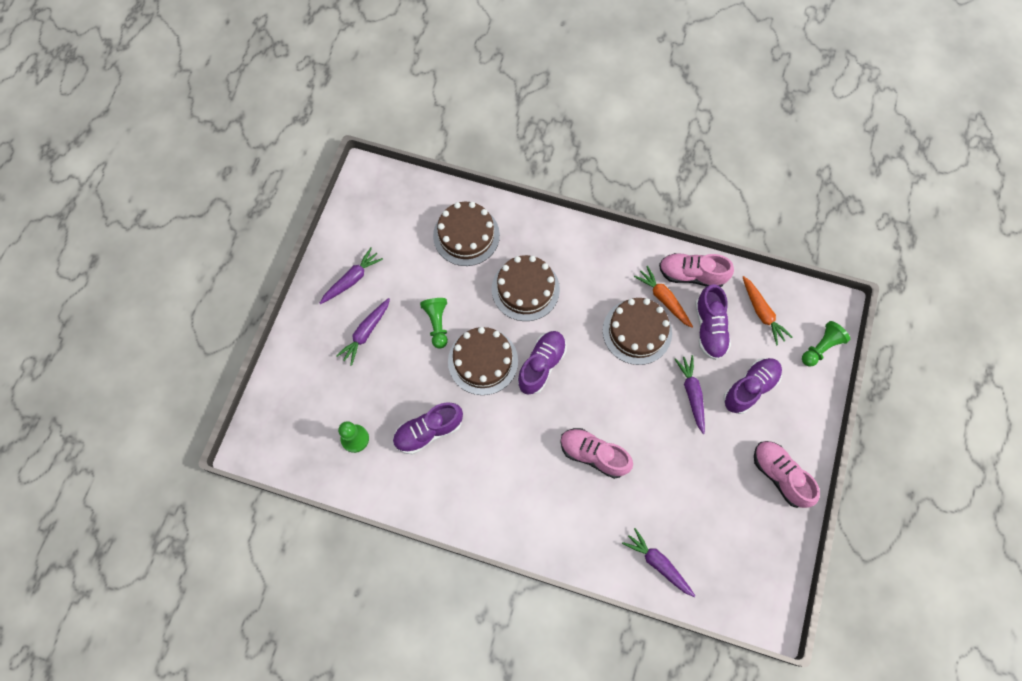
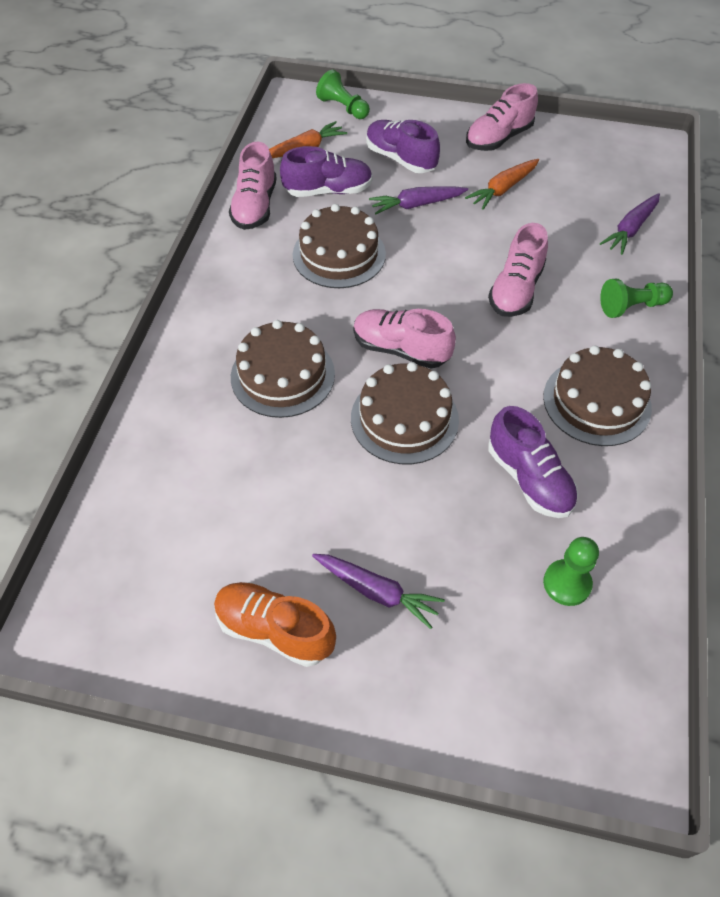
camera: 95 degrees left, 15 degrees down
(352, 279) = (274, 630): purple carrot -> orange shoe
(437, 324) = (350, 485): green pawn -> green pawn (631, 307)
(466, 235) = (188, 459): brown cake -> brown cake (596, 402)
(541, 365) = (401, 349): purple shoe -> pink shoe
(663, 299) = (291, 231): orange carrot -> orange carrot (503, 189)

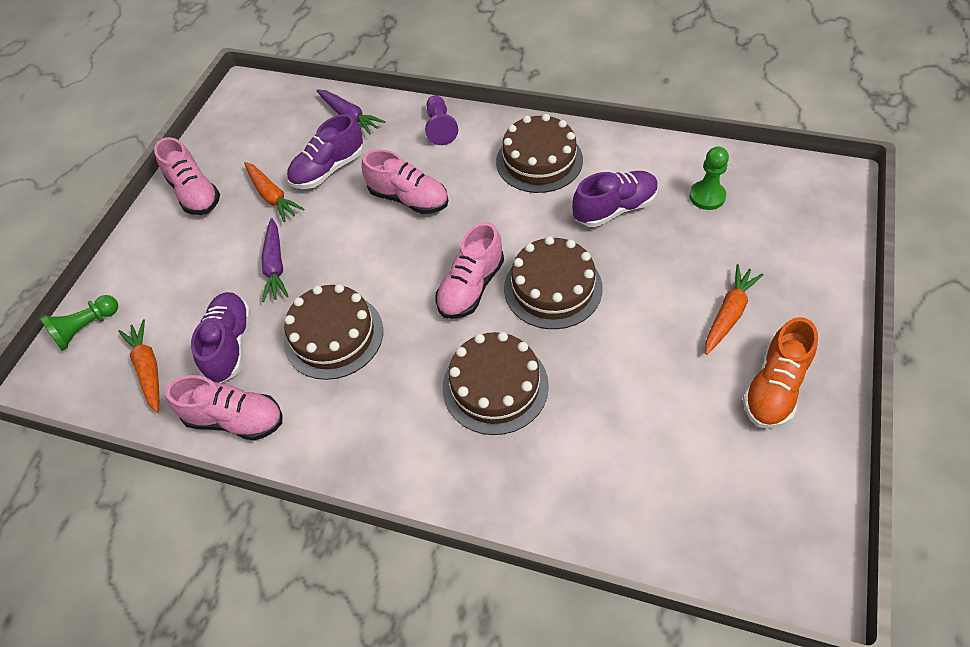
camera: 80 degrees left, 0 degrees up
(377, 592) = (729, 314): purple carrot -> orange carrot
(400, 159) = (198, 276): purple shoe -> purple shoe (328, 170)
(631, 307) = (440, 128): green pawn -> purple pawn

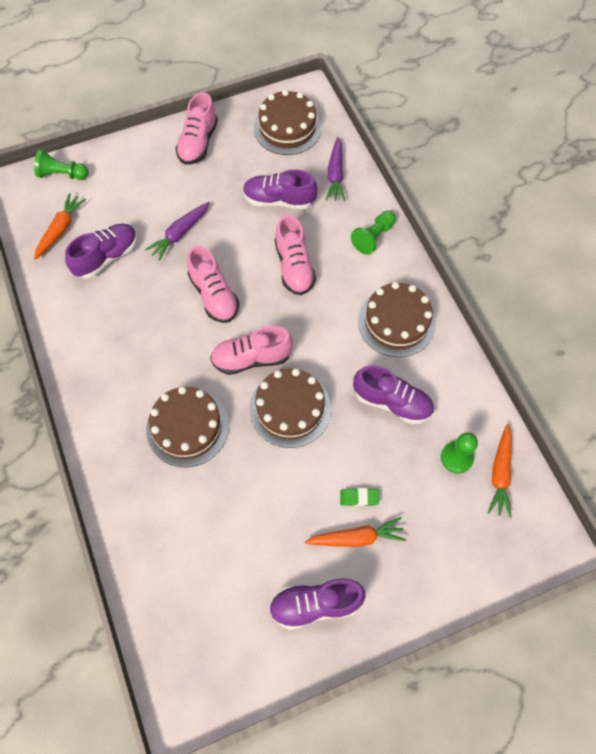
camera: 45 degrees right, 10 degrees up
(235, 419) = (62, 302): pink shoe -> pink shoe (214, 295)
(272, 196) = (231, 187): orange carrot -> orange carrot (500, 473)
(333, 335) = (155, 307): brown cake -> brown cake (287, 128)
(440, 128) = (373, 237): purple pawn -> green pawn
(690, 288) = (359, 498): none -> green eraser
(774, 388) = (315, 604): orange shoe -> purple shoe

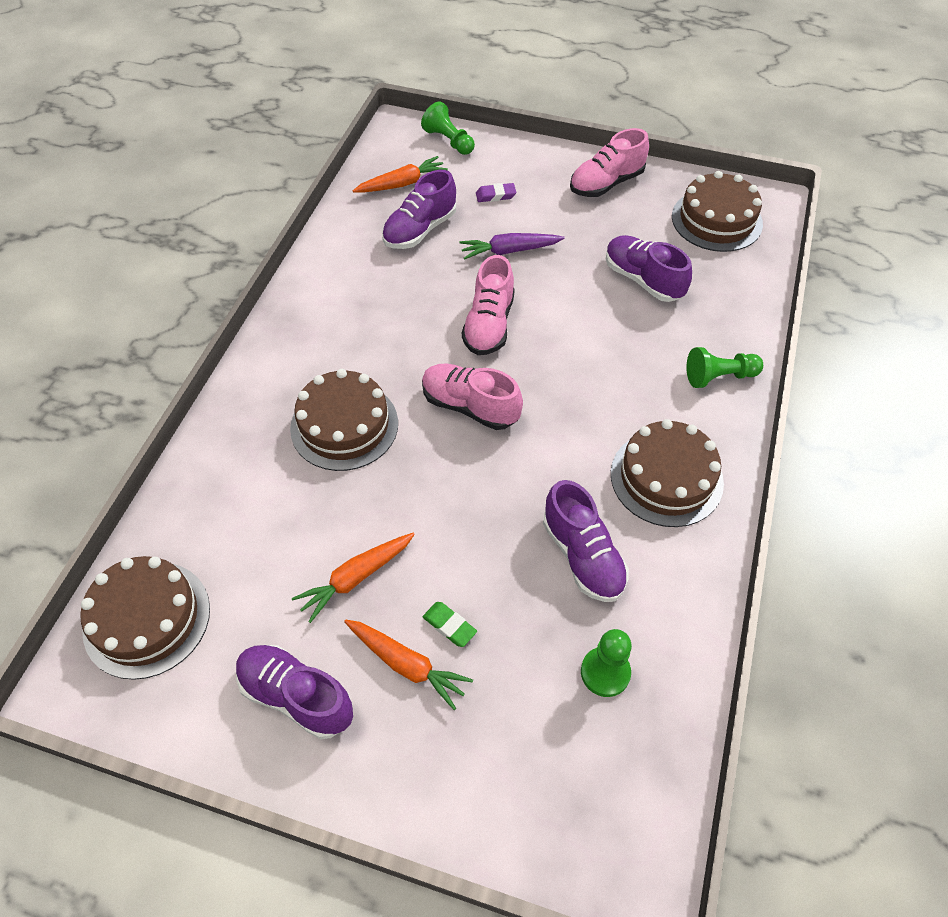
camera: 40 degrees right, 10 degrees down
(107, 257) = (420, 230): purple shoe -> purple shoe turned 135 degrees clockwise
(134, 198) = (495, 195): none -> purple eraser
(290, 409) = (462, 481): brown cake -> brown cake (147, 619)
(294, 266) = (599, 350): pink shoe -> none
(335, 174) = (731, 292): purple carrot -> none
(500, 473) = (644, 733): orange carrot -> orange carrot (356, 578)

